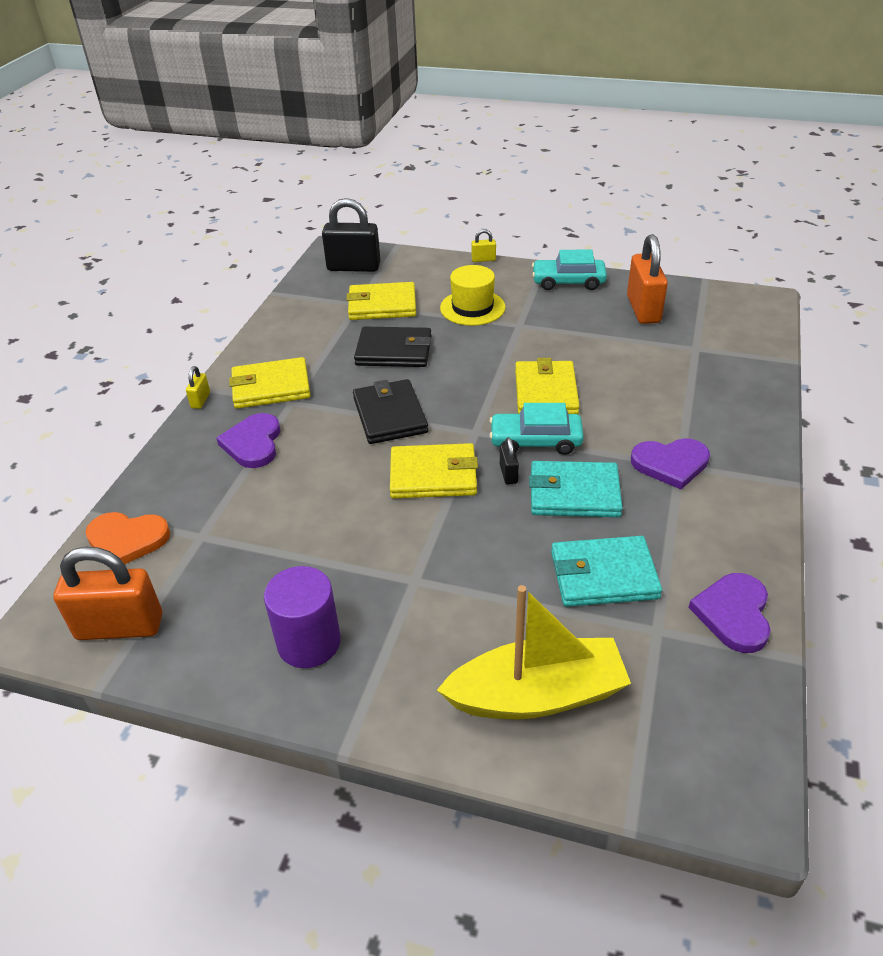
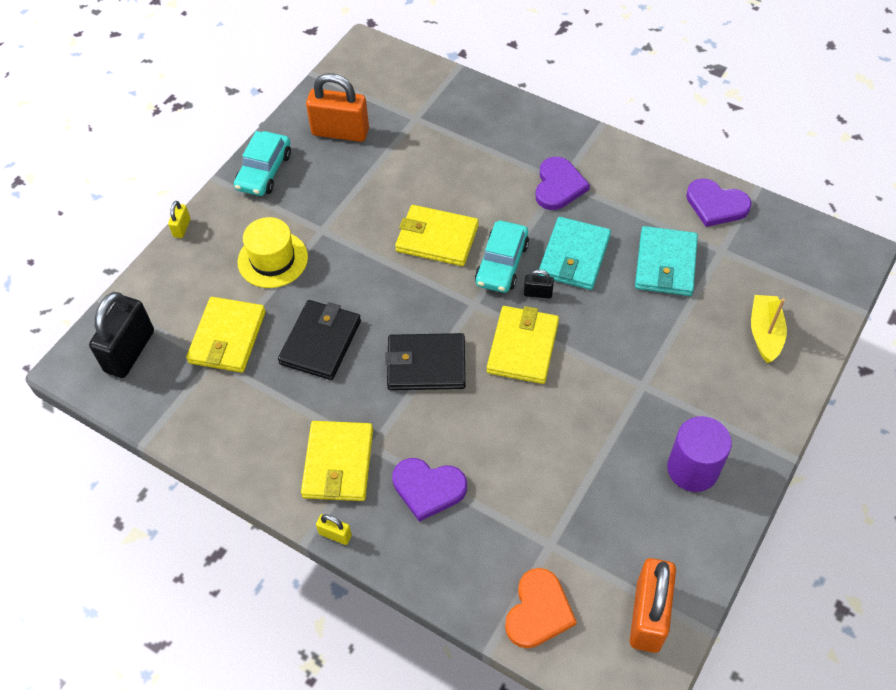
camera: 75 degrees left, 15 degrees up
(537, 695) = (765, 333): yellow boat -> yellow boat, size x0.60

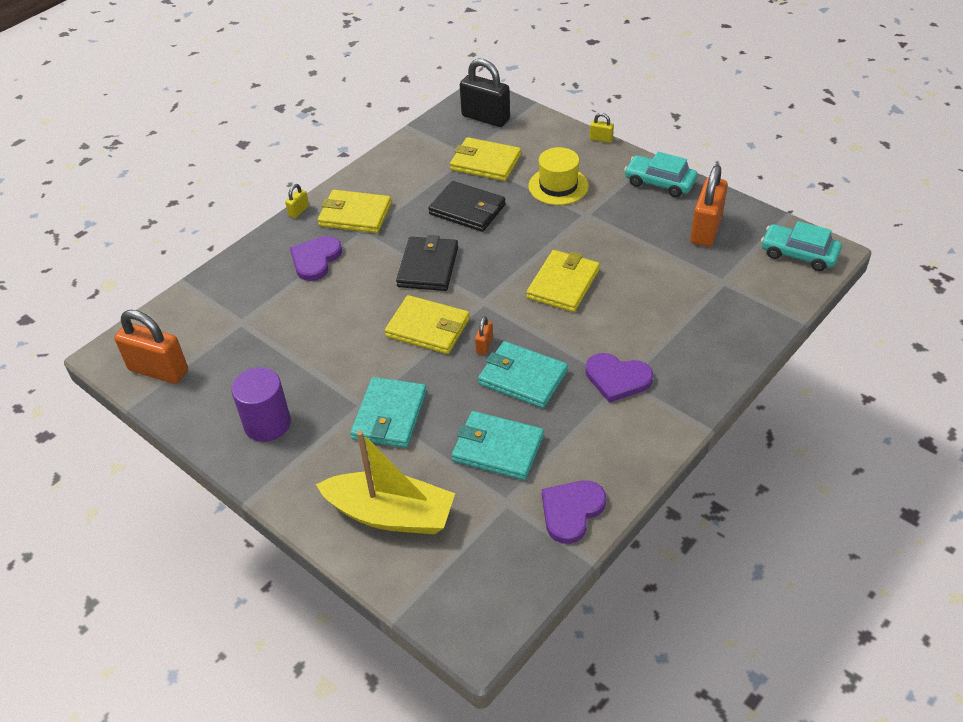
camera: 100 degrees right, 10 degrees down
(502, 264) = (524, 324): turquoise car -> turquoise car (798, 254)
(538, 293) = (484, 345): black padlock -> orange padlock
(538, 611) = (193, 309): orange heart -> none
(651, 358) = (389, 415): none -> turquoise wallet
(765, 333) = (391, 514): yellow boat -> yellow boat, size x1.66

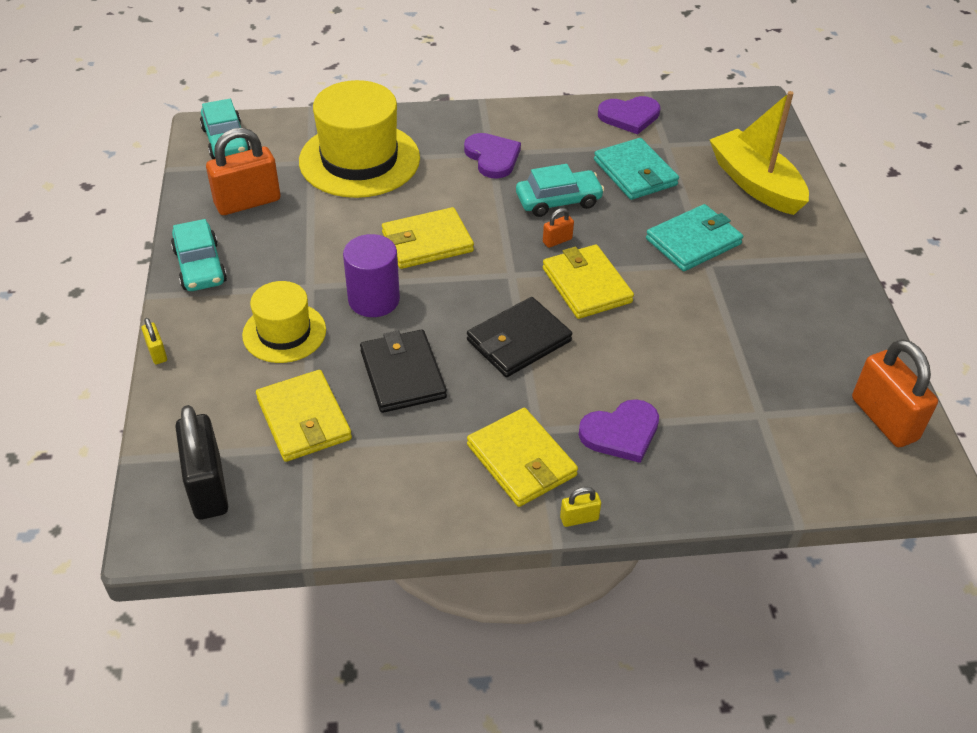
camera: 140 degrees left, 0 degrees up
(267, 423) = (804, 300): purple cylinder -> purple cylinder (374, 299)
(523, 377) = (558, 200): turquoise wallet -> turquoise car
(697, 306) = (359, 160): none -> yellow hat

